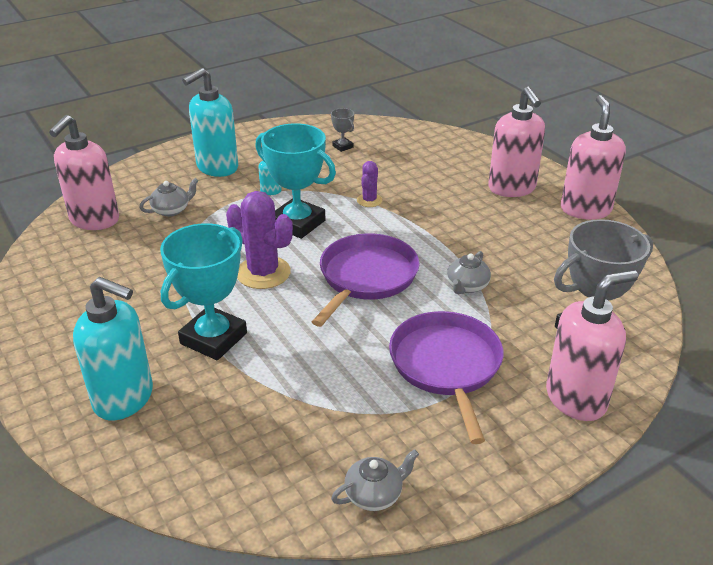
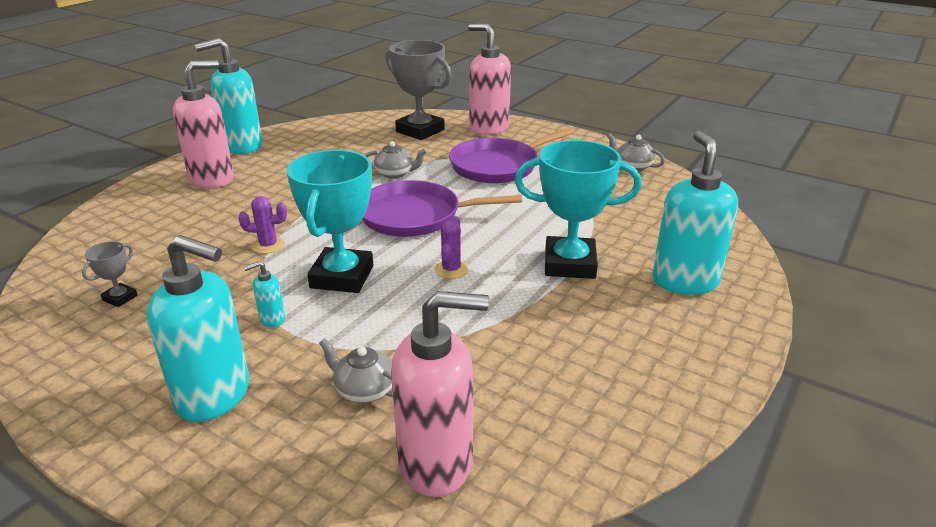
camera: 115 degrees left, 5 degrees down
(263, 273) = (451, 269): purple cactus -> purple cactus, size x0.54
(585, 209) = (242, 146): pink soap dispenser -> turquoise soap dispenser

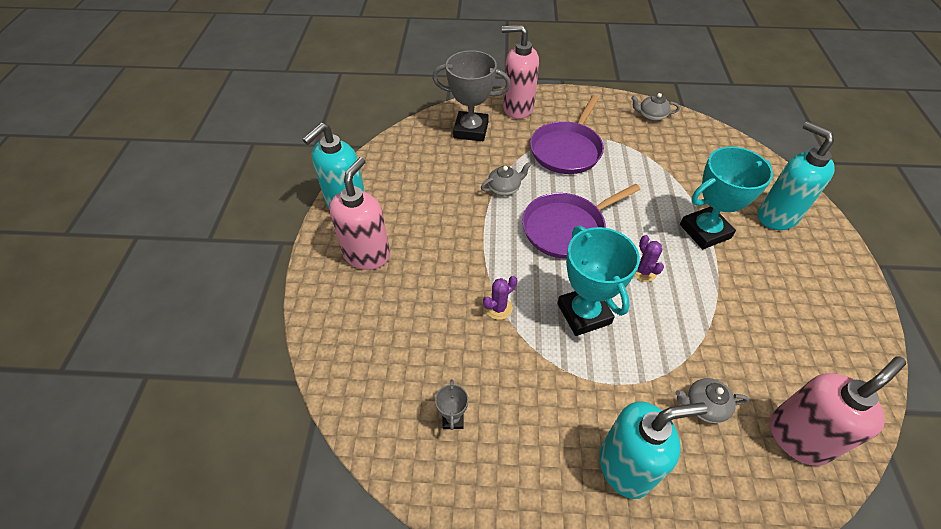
camera: 30 degrees left, 20 degrees up
(272, 319) = (583, 378): turquoise soap dispenser -> none

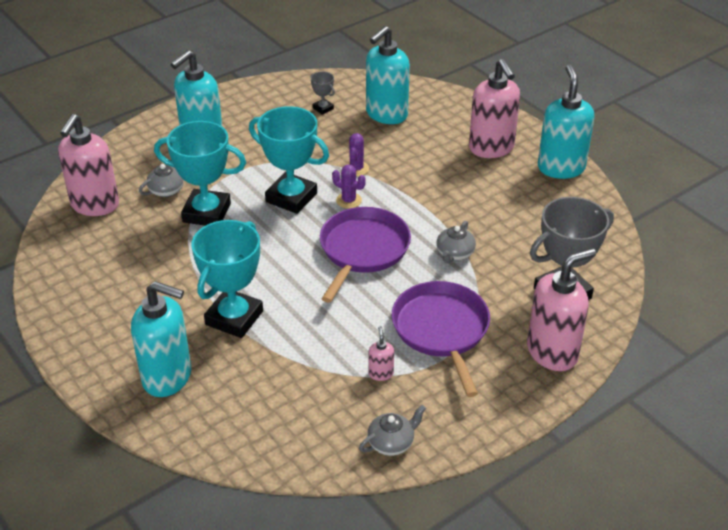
camera: 140 degrees right, 10 degrees down
(402, 360) = (386, 114): none -> turquoise soap dispenser
(628, 147) = (381, 373): none -> pink soap dispenser
(643, 271) = (267, 251): purple cactus -> purple cactus (349, 200)
(676, 346) = (206, 213): none -> turquoise trophy

